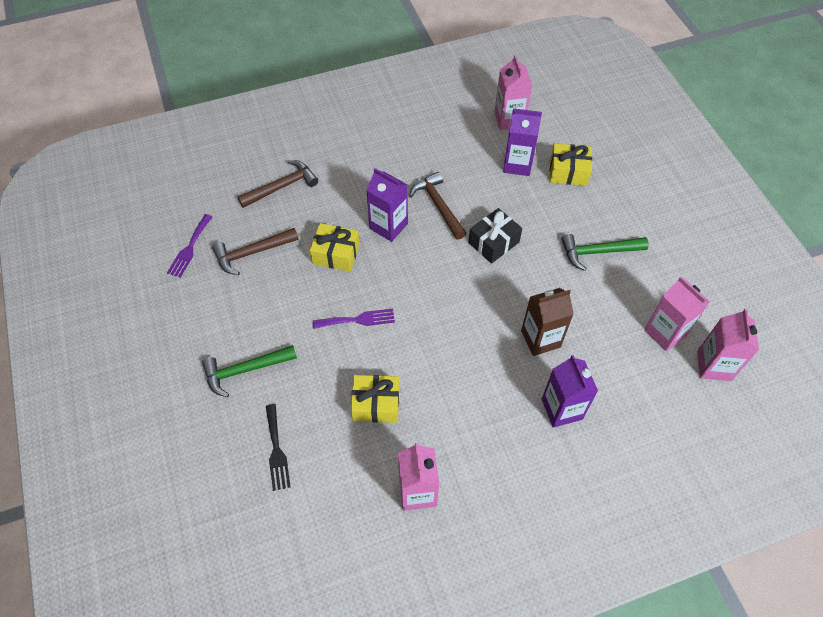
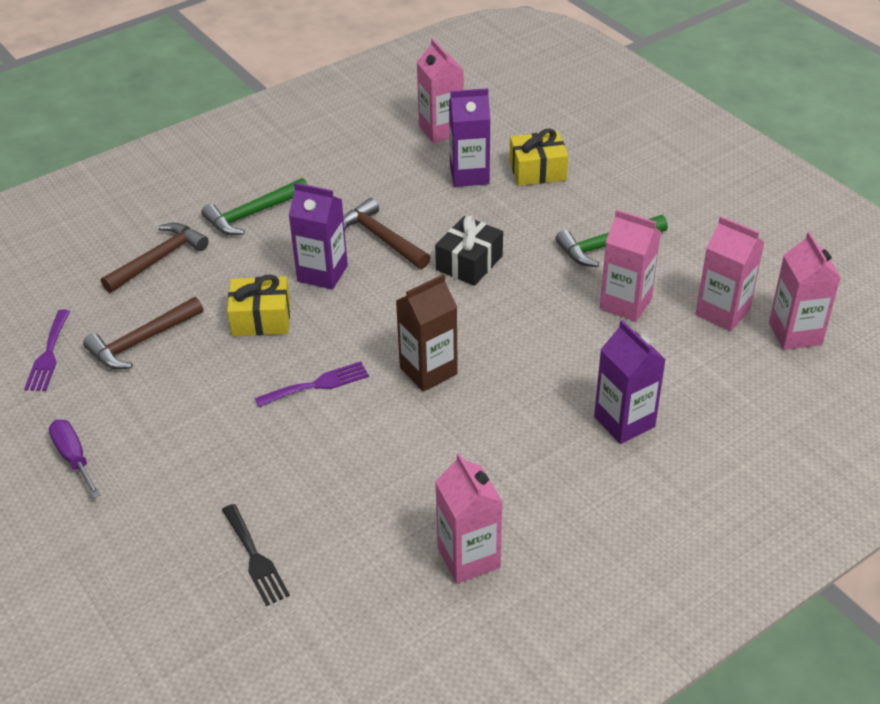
camera: 15 degrees left, 15 degrees down
(183, 337) = (74, 458): none -> purple screwdriver
(245, 370) = (177, 477): green hammer -> green hammer (252, 214)
(376, 404) = (376, 473): yellow gift -> none
(540, 339) = (568, 353): brown carton -> brown carton (428, 371)
(595, 306) = (625, 303): none -> pink carton

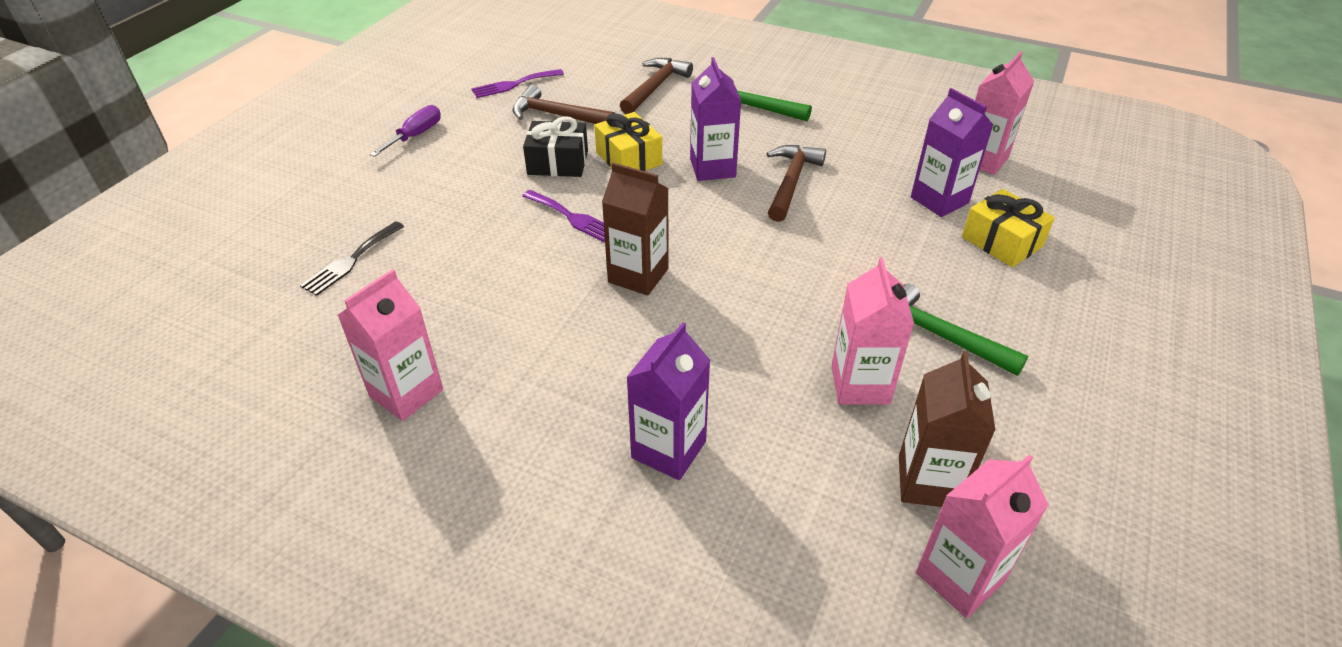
camera: 60 degrees right, 0 degrees up
(159, 259) = (655, 87): brown hammer -> brown hammer turned 75 degrees counterclockwise
(469, 263) = (811, 246): black gift -> black gift (558, 162)
(722, 312) = (928, 482): pink carton -> brown carton

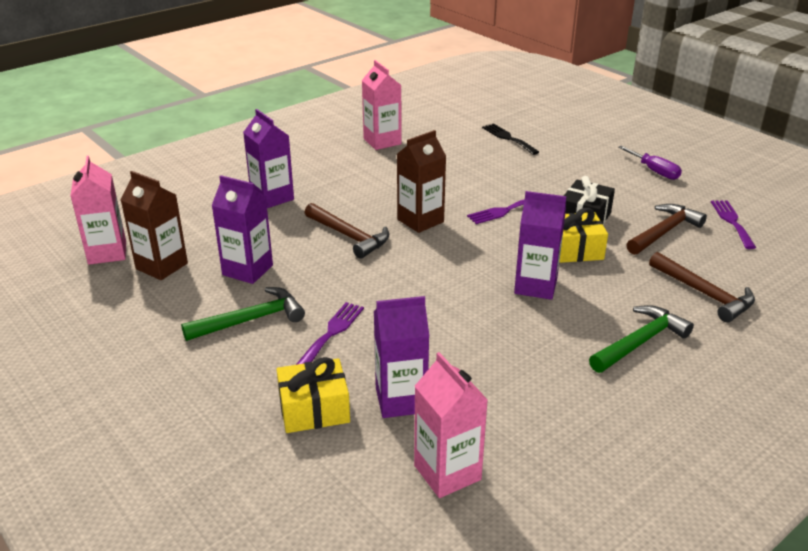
camera: 115 degrees right, 10 degrees down
(791, 182) = (488, 321): brown hammer -> brown hammer (349, 236)
(860, 385) = (247, 270): pink carton -> purple carton
(899, 269) = (332, 332): none -> purple fork

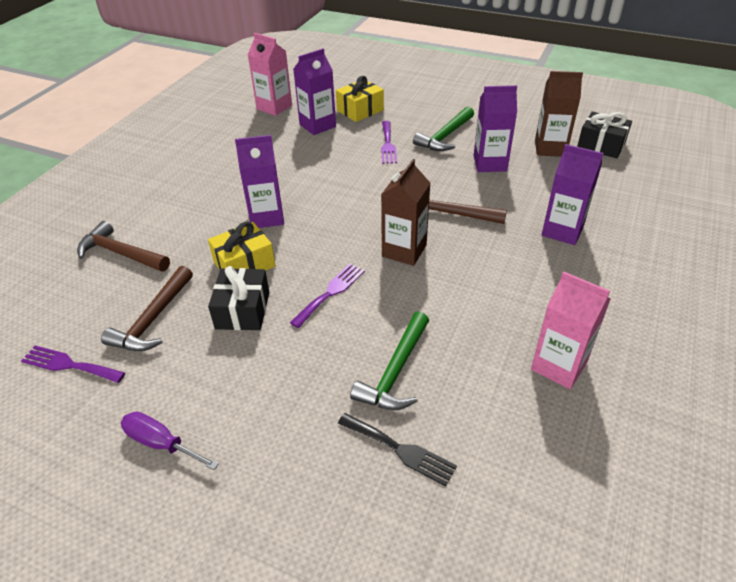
camera: 155 degrees right, 10 degrees up
(107, 253) = (601, 145): pink carton -> black gift
(640, 342) = (177, 197): green hammer -> green hammer (395, 372)
(732, 222) = (69, 365): purple fork -> purple fork turned 135 degrees clockwise

